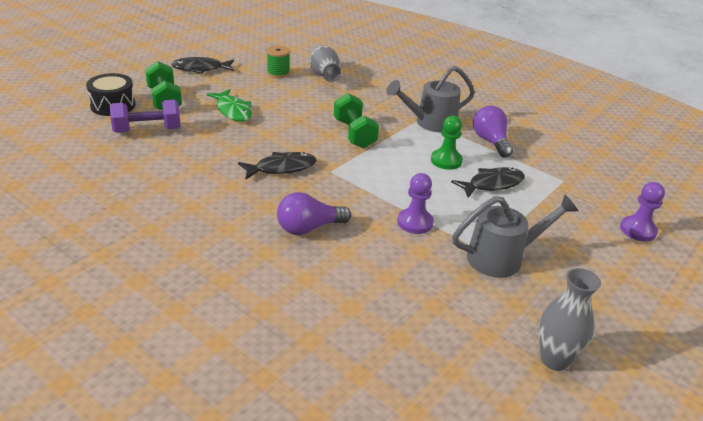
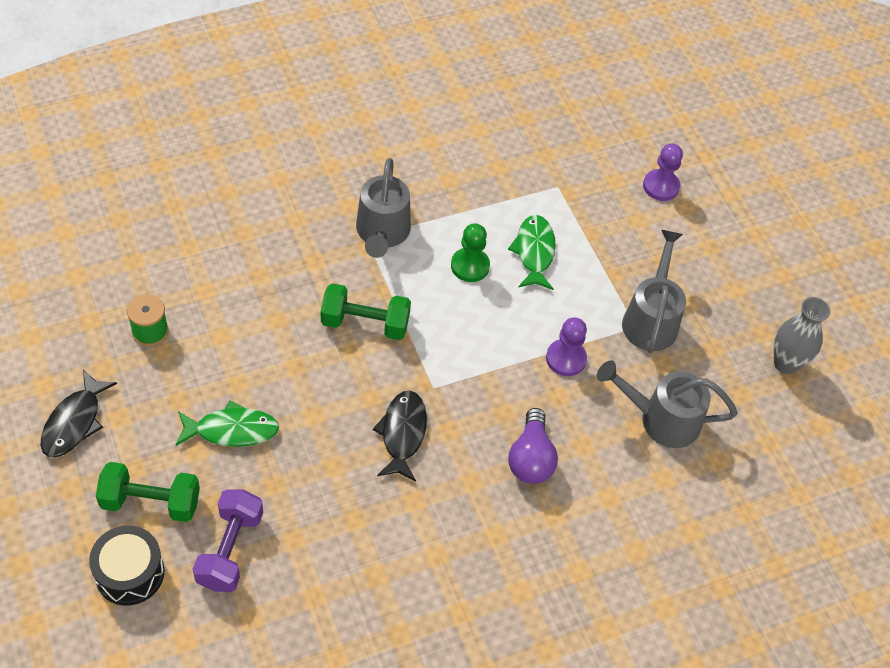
camera: 65 degrees left, 20 degrees up
(324, 75) = (190, 280): grey vase -> none
(409, 289) = (660, 419): none -> grey watering can
(490, 141) = (453, 201): purple light bulb -> none
(492, 184) = (534, 252): black fish -> green fish

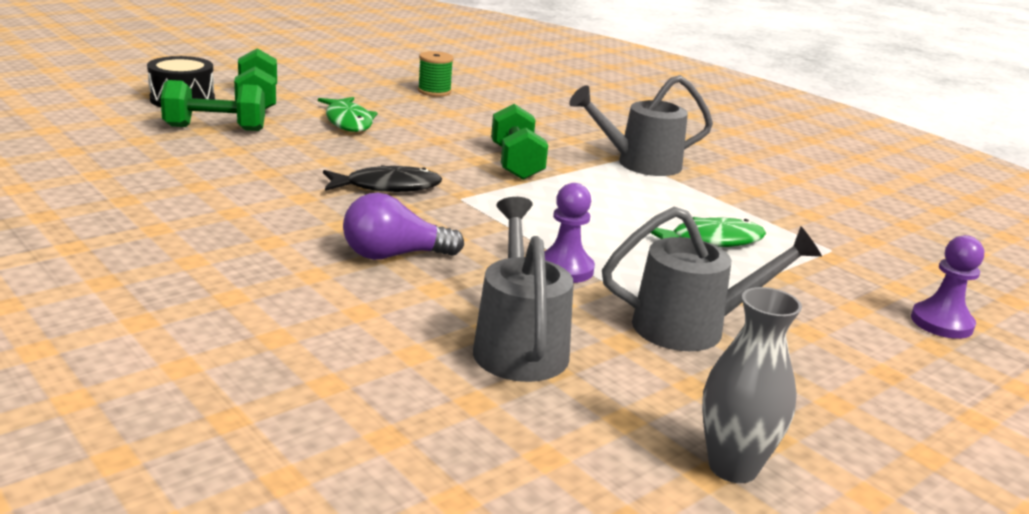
camera: 75 degrees right, 30 degrees down
(74, 422) = (326, 77): black fish -> none
(230, 550) = (215, 128): purple dumbbell -> green dumbbell
(470, 266) = (646, 207): green pawn -> none

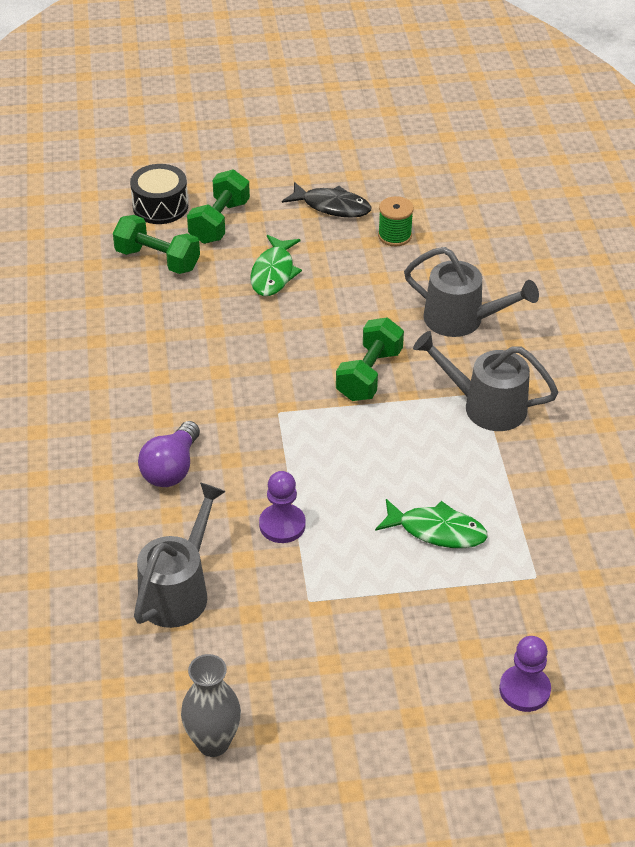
camera: 35 degrees right, 20 degrees up
(387, 187) = (232, 380): black fish -> black fish (332, 206)
(394, 255) = (171, 468): purple light bulb -> purple light bulb turned 90 degrees counterclockwise
(693, 327) = (316, 619): grey watering can -> grey watering can (462, 320)

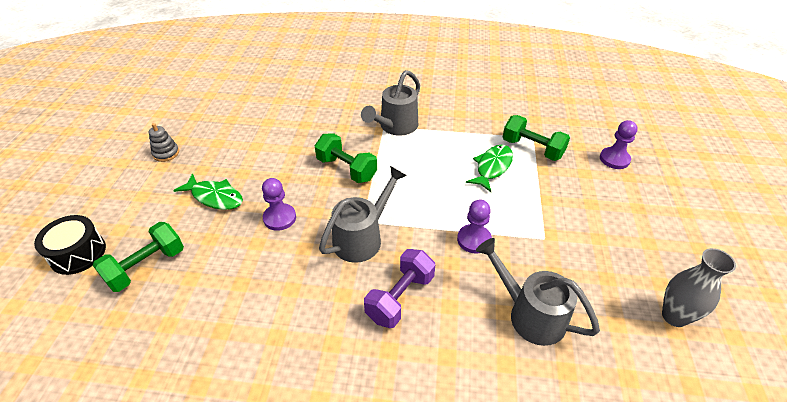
camera: 75 degrees left, 0 degrees up
(171, 468) = (400, 298): purple light bulb -> purple dumbbell
(219, 222) = (131, 218): green dumbbell -> green dumbbell (532, 149)
(259, 337) = (279, 218): none -> purple pawn
(332, 206) = (166, 153): black fish -> grey stacking toy
(394, 236) = (220, 131): green spool -> none
(462, 320) = (318, 120): grey watering can -> grey watering can (363, 237)

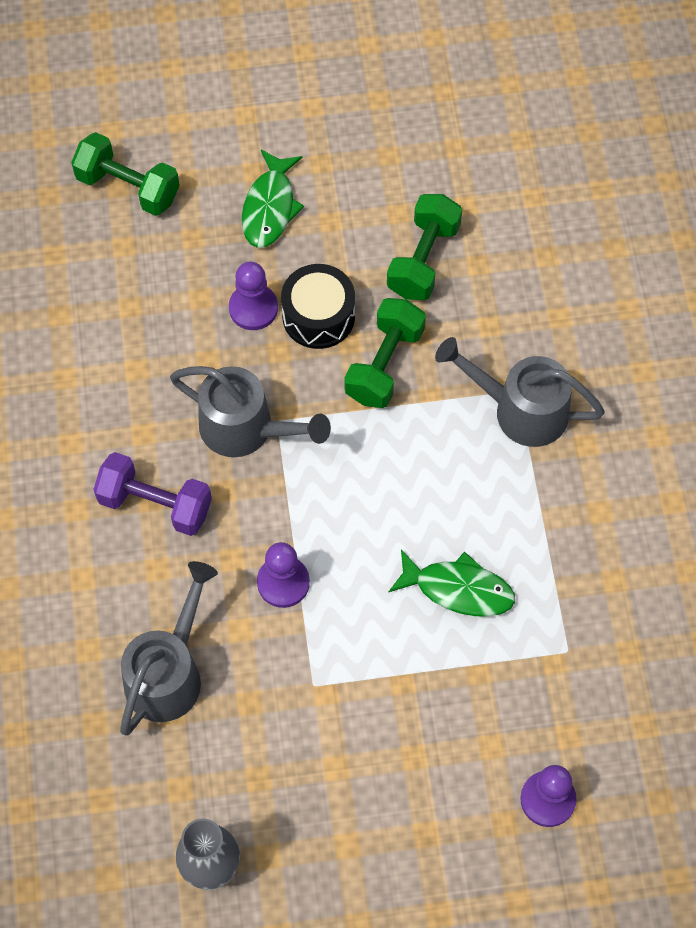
camera: 75 degrees right, 20 degrees up
(78, 253) = (128, 100): black drum -> black drum (318, 316)
(166, 153) = (341, 98): grey stacking toy -> none
(532, 149) = (532, 652): green dumbbell -> green dumbbell (423, 259)

